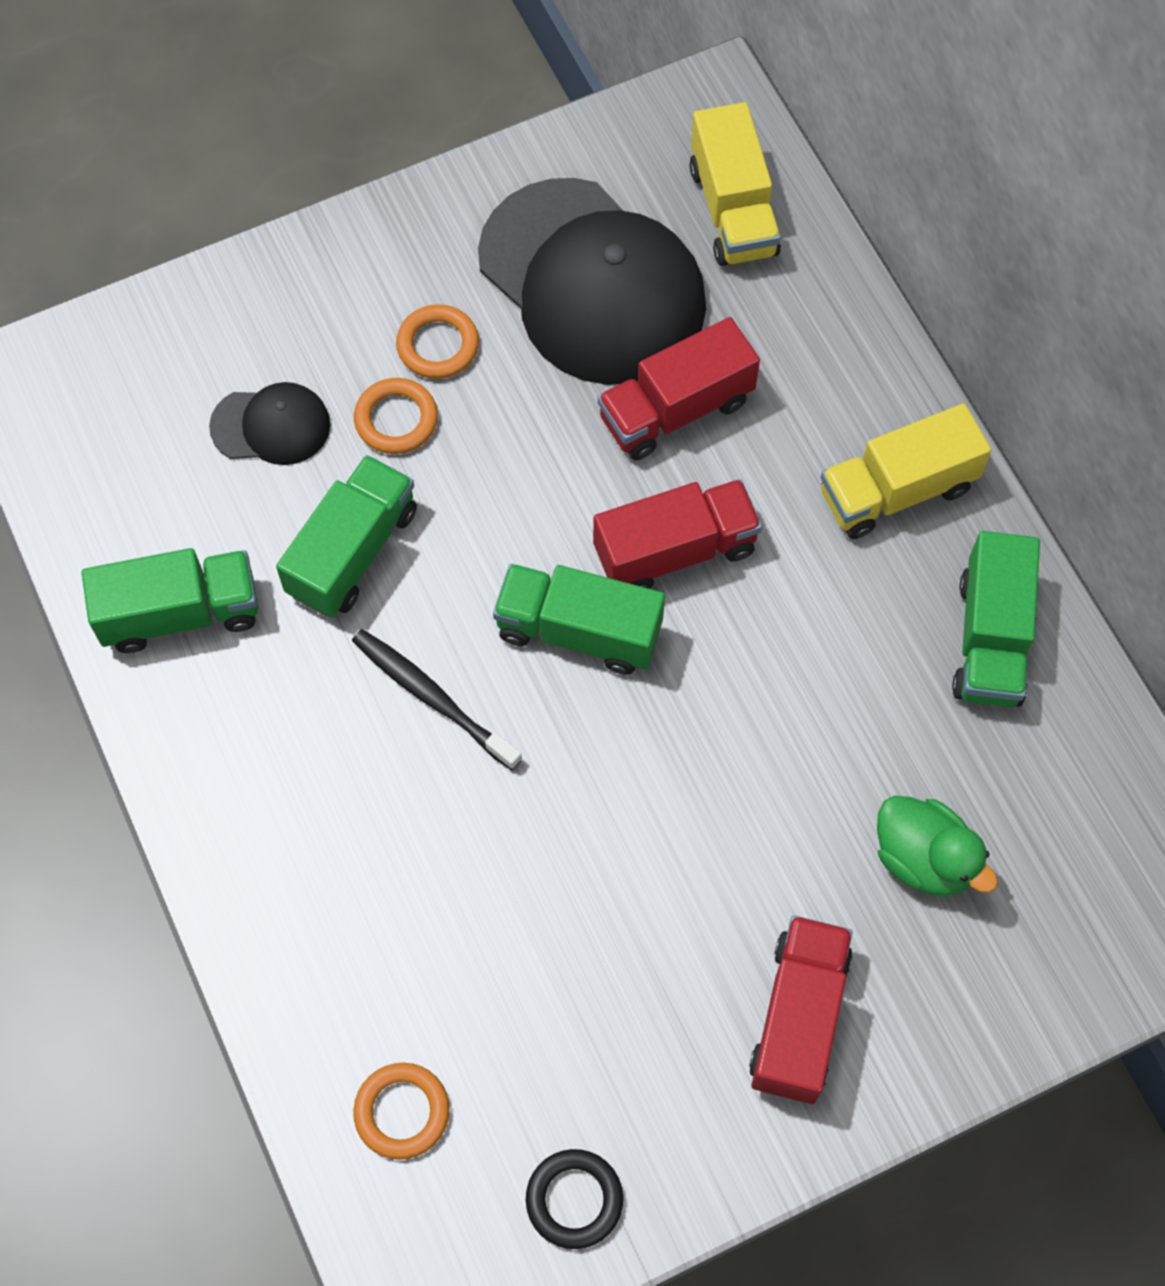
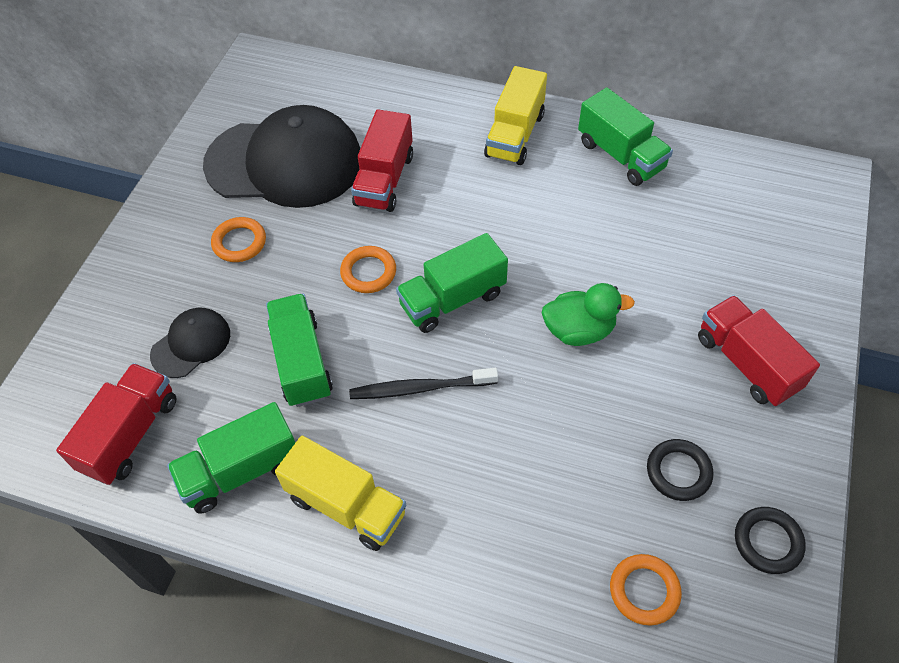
camera: 45 degrees left, 10 degrees down
(180, 613) = (241, 471): green truck -> green truck turned 150 degrees counterclockwise
(396, 419) = (255, 288): orange ring -> orange ring (368, 272)
(577, 1045) = (678, 472): none -> black ring
(675, 551) = (454, 232): red truck -> red truck (130, 435)
(732, 210) = (315, 91): yellow truck -> yellow truck (346, 505)
(924, 859) = (707, 254): green duck -> green duck (579, 330)

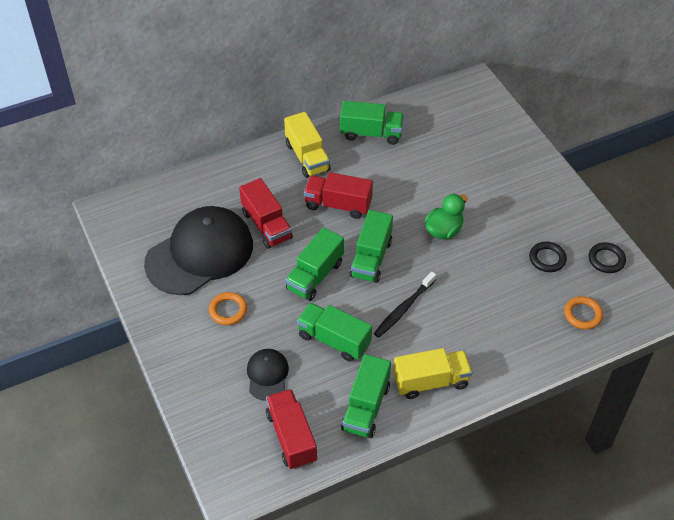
camera: 45 degrees left, 5 degrees down
(368, 272) = (315, 275): orange ring -> green truck
(747, 363) = (526, 193): red truck -> red truck (338, 205)

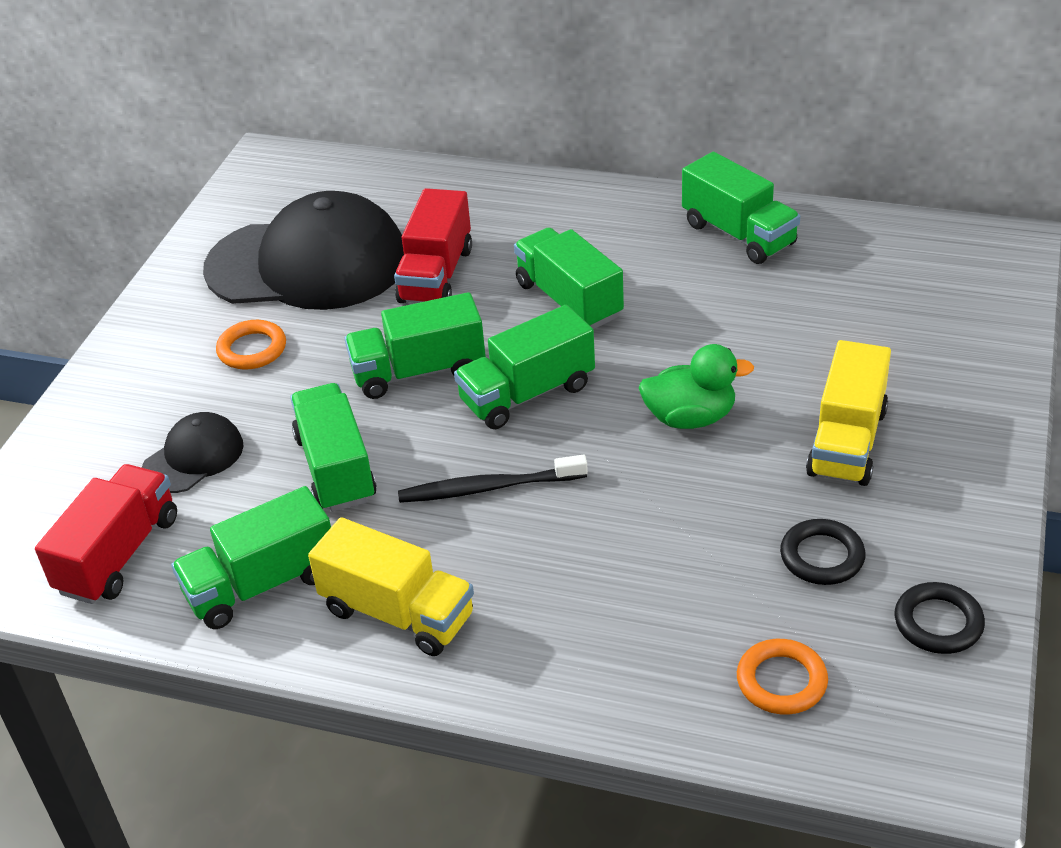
camera: 45 degrees right, 10 degrees down
(307, 157) = (602, 220): yellow truck -> yellow truck (847, 442)
(338, 205) = (569, 300): red truck -> green truck

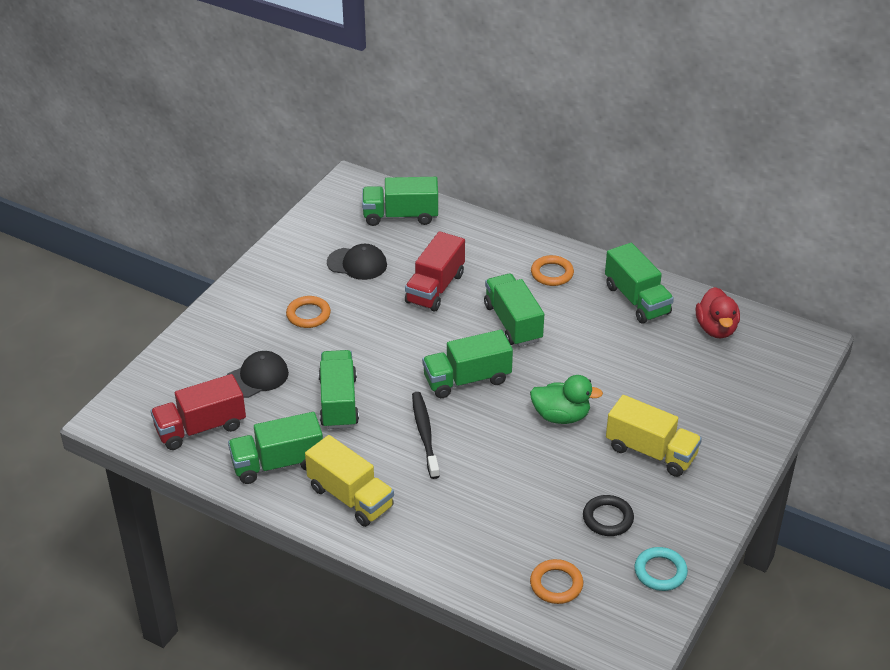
camera: 10 degrees right, 0 degrees up
(119, 555) = (201, 428): red truck -> red truck turned 150 degrees counterclockwise
(307, 264) = (357, 264): black cap -> black cap, size x0.46
(418, 371) = (405, 351): green truck -> green truck (400, 216)
(488, 488) = (425, 434): black toothbrush -> black toothbrush turned 75 degrees clockwise
(602, 223) = (552, 273): none -> orange ring
(847, 442) = (651, 452): yellow truck -> yellow truck turned 90 degrees counterclockwise
(868, 251) = (716, 329): none -> red duck
(938, 623) = (660, 572): black ring -> turquoise ring

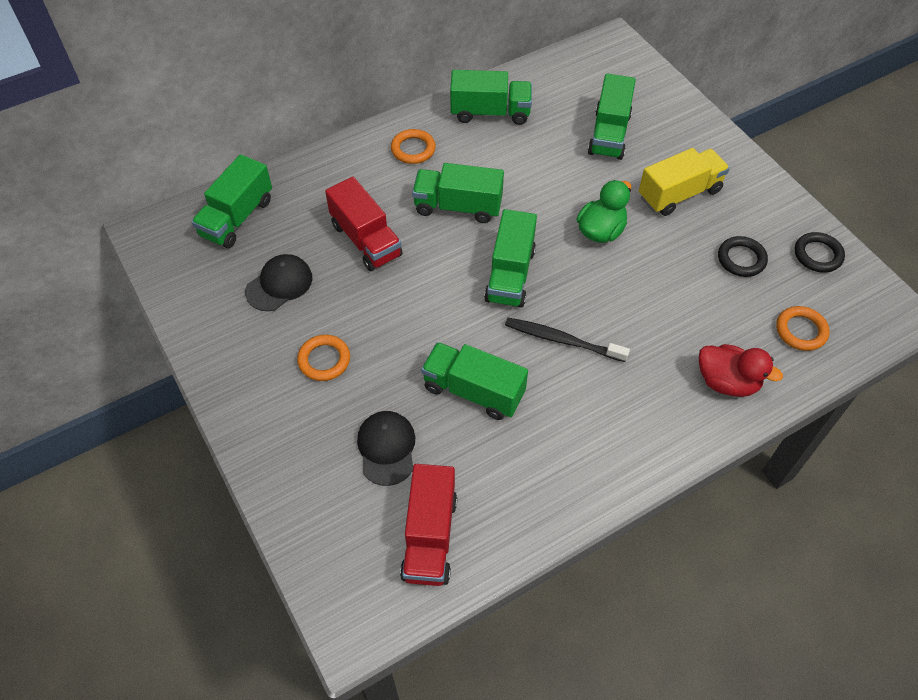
camera: 60 degrees left, 15 degrees up
(278, 463) = (528, 484): green truck -> green truck (609, 134)
(350, 497) = (613, 440): yellow truck -> none
(660, 572) = (817, 255): turquoise ring -> black ring
(716, 329) = (561, 84): red duck -> red duck (727, 382)

